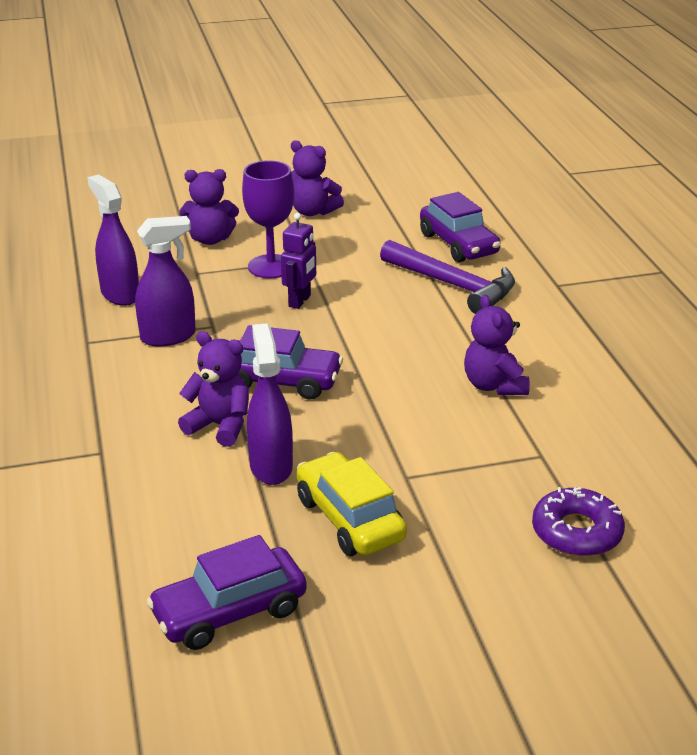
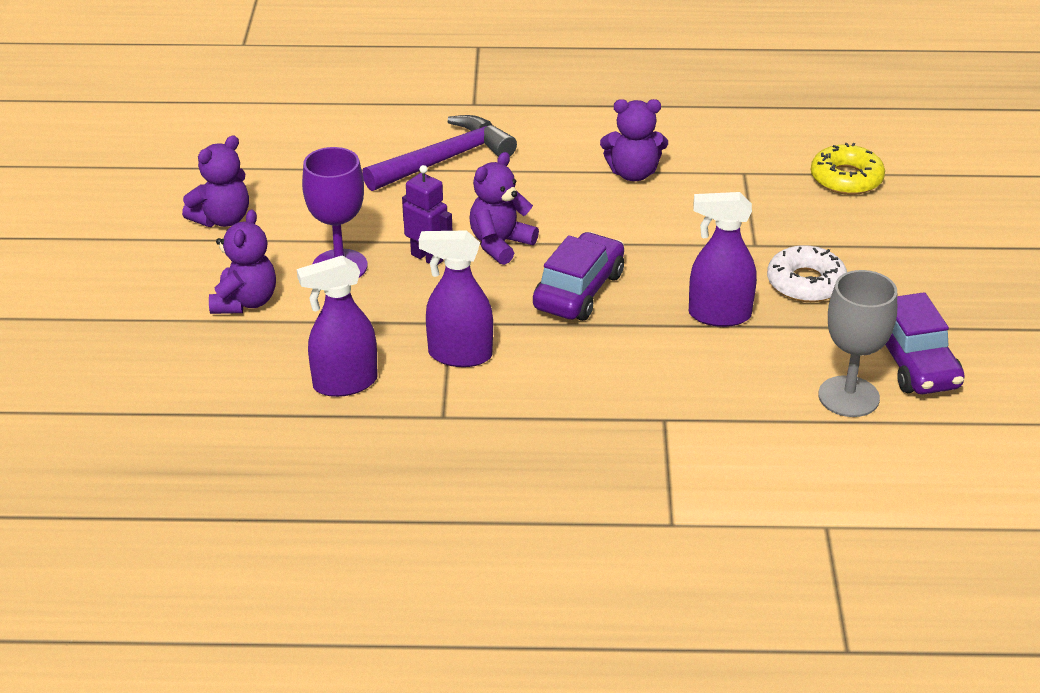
camera: 75 degrees left, 5 degrees up
(156, 567) = (848, 397): none -> grey goblet
(168, 336) = (459, 355): purple spray bottle -> purple spray bottle turned 75 degrees counterclockwise
(220, 426) = (643, 338): purple teddy bear -> purple teddy bear (500, 244)
(349, 519) = (806, 283): yellow car -> white donut
(458, 244) = (361, 140): purple car -> none
(576, 532) = (846, 178): purple donut -> yellow donut

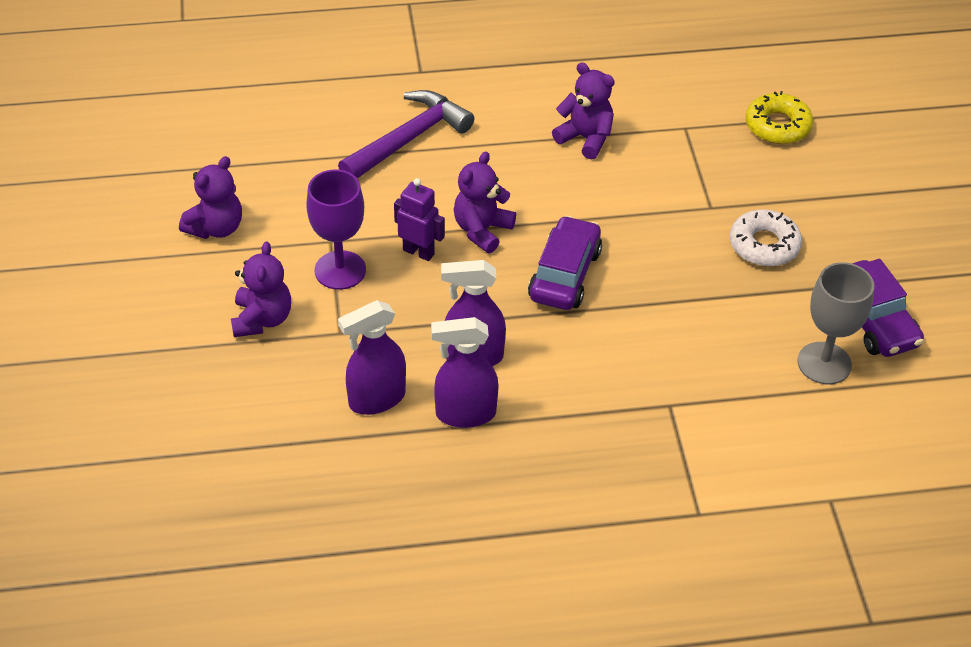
camera: 10 degrees left, 10 degrees up
(633, 173) = (585, 138): purple teddy bear -> purple teddy bear turned 135 degrees counterclockwise
(719, 315) = (695, 288): purple spray bottle -> purple spray bottle (465, 414)

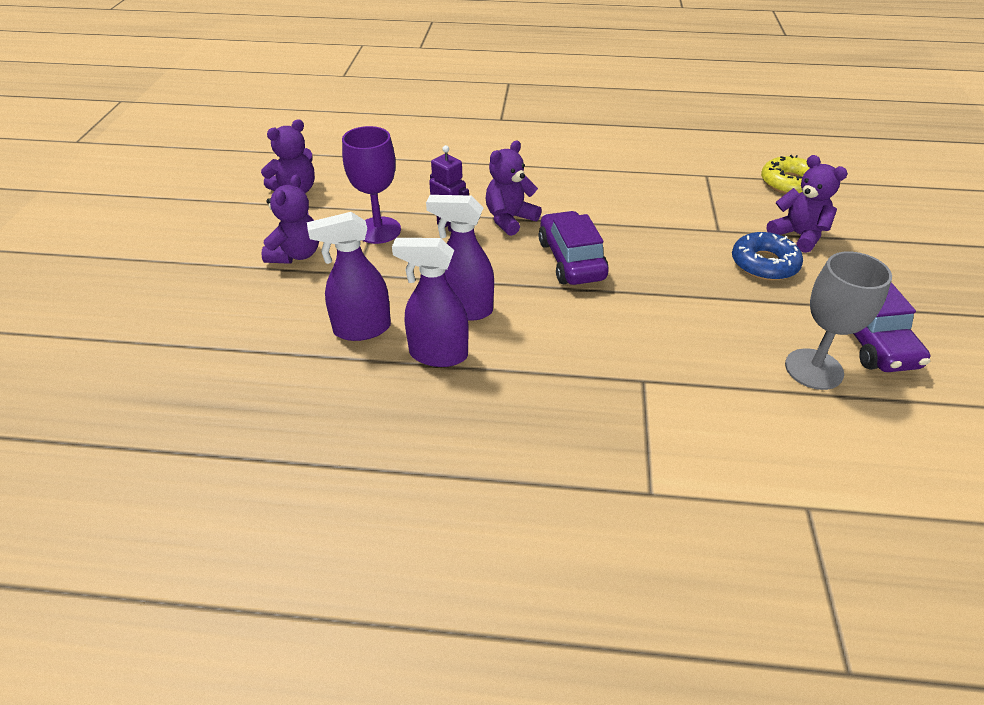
camera: 15 degrees right, 5 degrees down
(408, 139) = (474, 156): purple hammer -> none
(564, 275) = (571, 260): purple car -> purple car turned 45 degrees counterclockwise
(585, 138) = (619, 172): purple teddy bear -> purple teddy bear (798, 235)
(764, 245) = (764, 264): white donut -> blue donut

